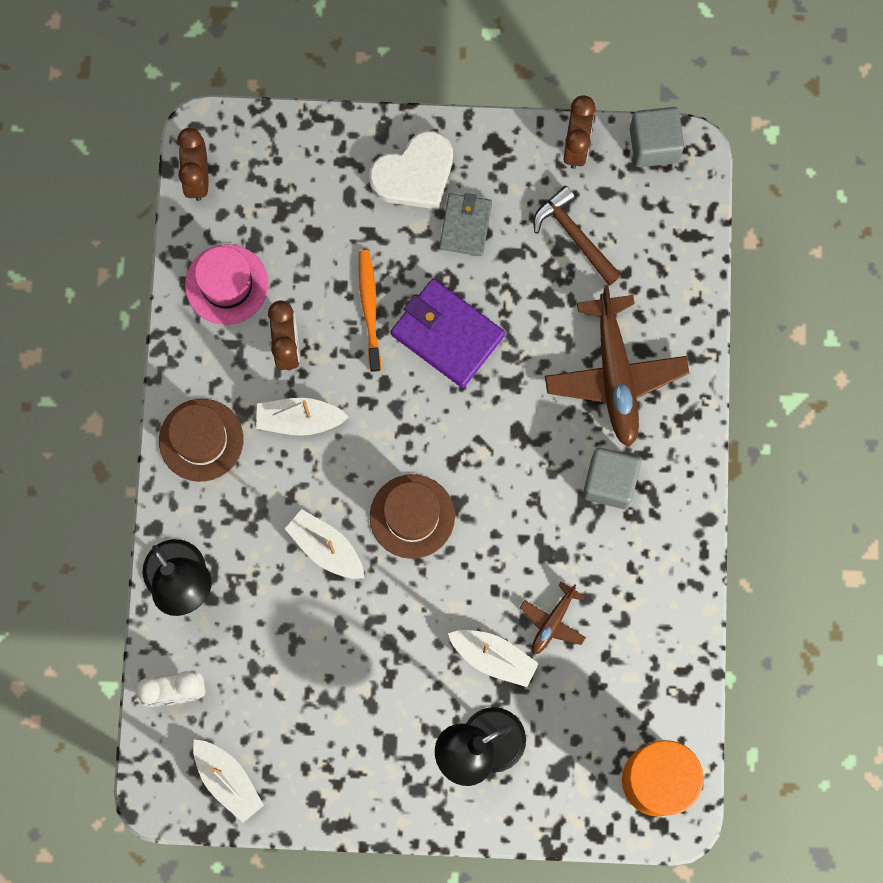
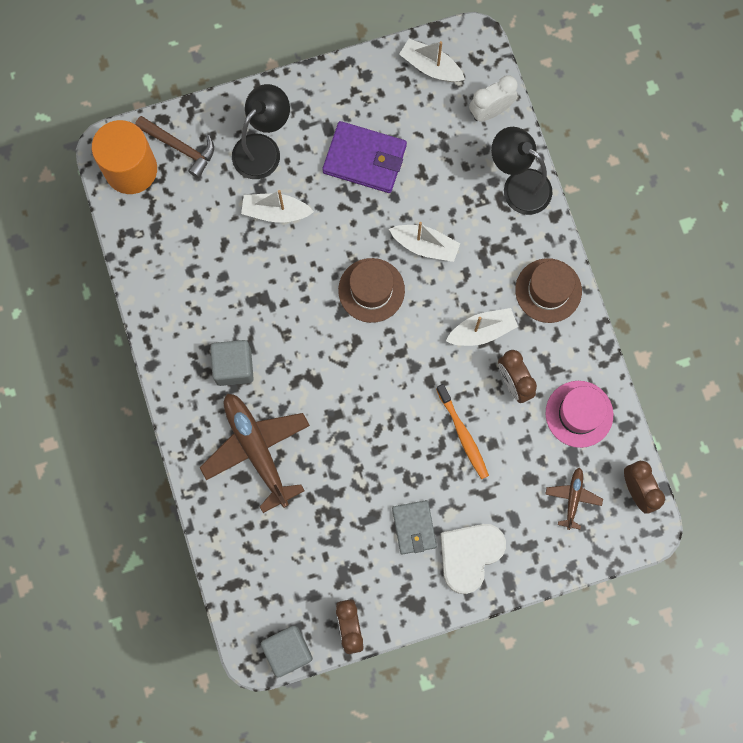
camera: 160 degrees right, 0 degrees up
(447, 335) = (396, 435): purple wallet -> purple wallet (365, 159)
(553, 621) = (241, 251): brown plane -> brown plane (573, 498)
(574, 235) = (326, 550): brown hammer -> brown hammer (180, 147)

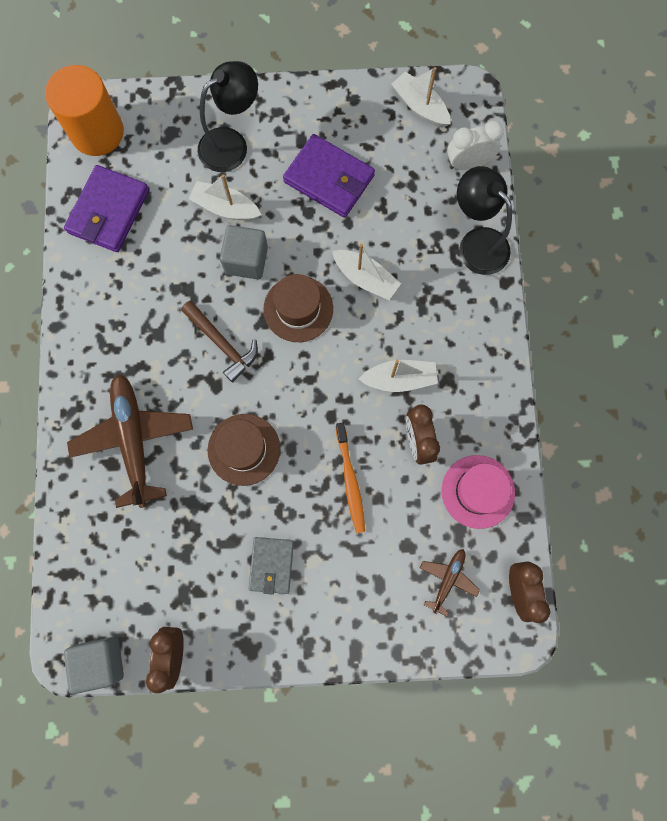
camera: 15 degrees right, 0 degrees up
(166, 243) = (109, 211): none -> purple wallet
(180, 147) = (151, 123): brown hammer -> brown hammer (222, 344)
(234, 366) = (137, 349): grey cube -> grey cube (246, 260)
(469, 555) = (321, 611): white heart -> none
(548, 290) = (479, 355): brown hat -> brown hat (244, 449)

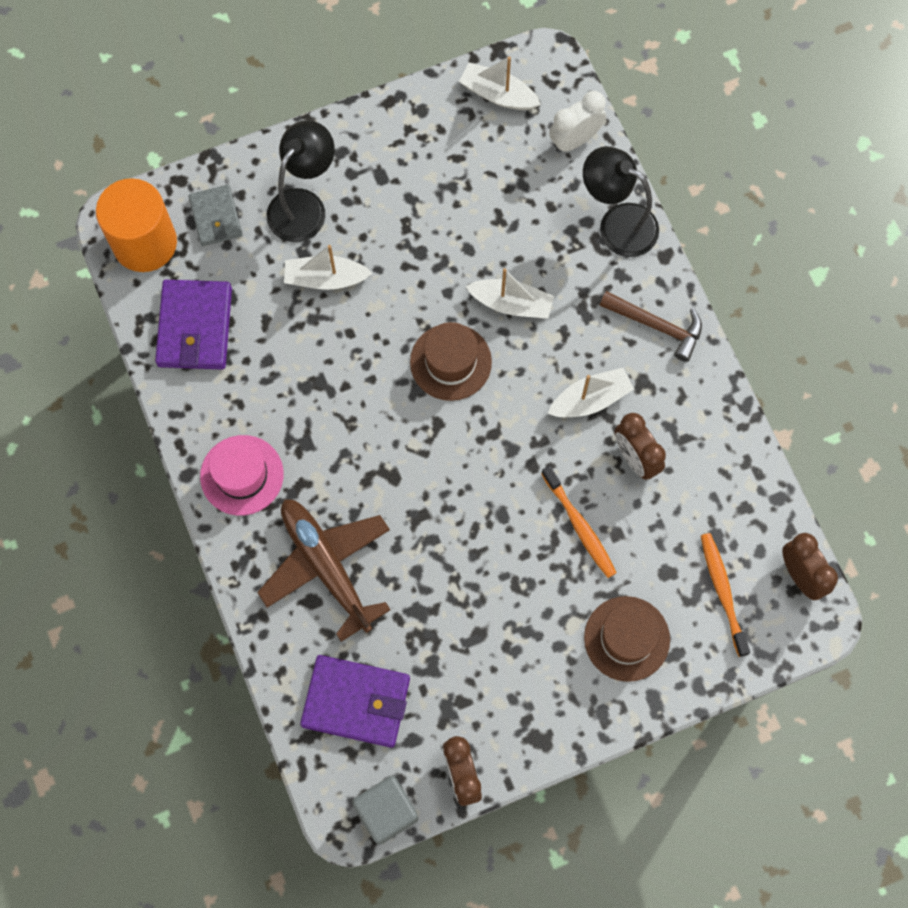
camera: 20 degrees left, 5 degrees down
(222, 344) = (382, 429): brown hammer -> brown hammer (657, 326)
(244, 449) = (451, 533): brown hat -> brown hat (626, 638)
(246, 260) = (372, 328): grey cube -> none
(271, 565) = (530, 644): grey wallet -> grey wallet (216, 217)
(329, 179) = (428, 208): purple wallet -> purple wallet (356, 702)
(447, 579) = (722, 592): brown plane -> orange toothbrush
(478, 491) = (719, 489): pink hat -> pink hat (242, 475)

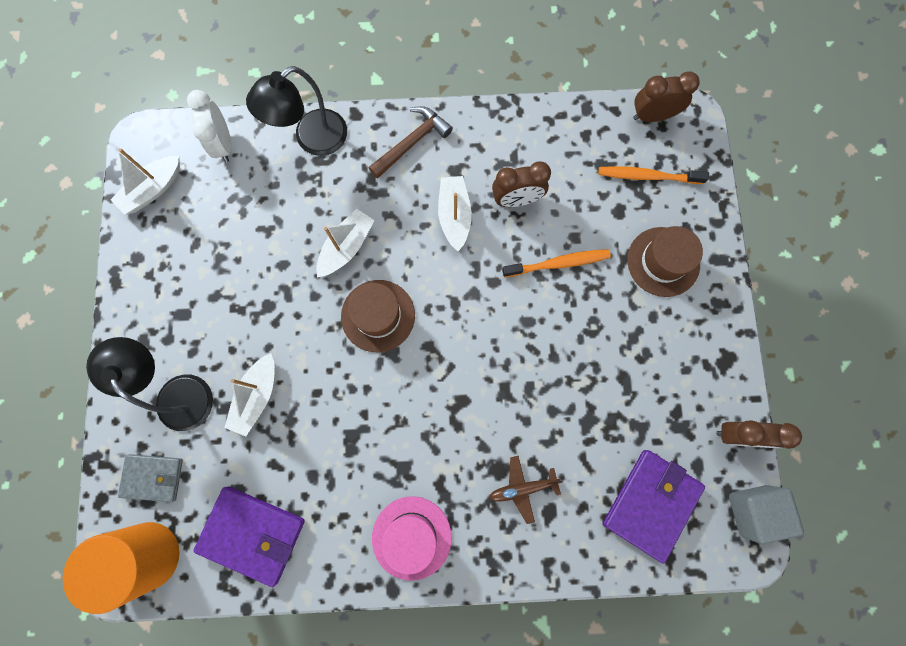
camera: 70 degrees left, 5 degrees up
(326, 567) = (523, 488): brown plane -> brown plane, size x0.49

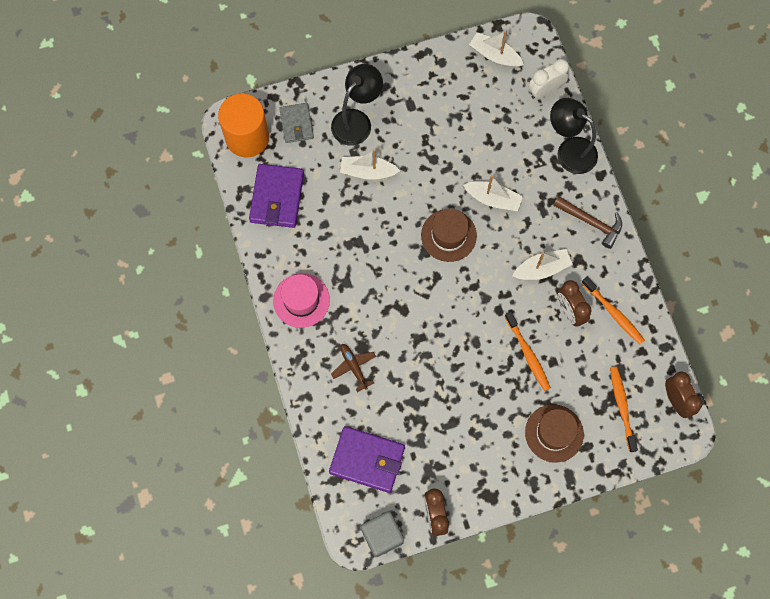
camera: 75 degrees right, 5 degrees down
(532, 151) = (613, 313): none -> orange toothbrush

